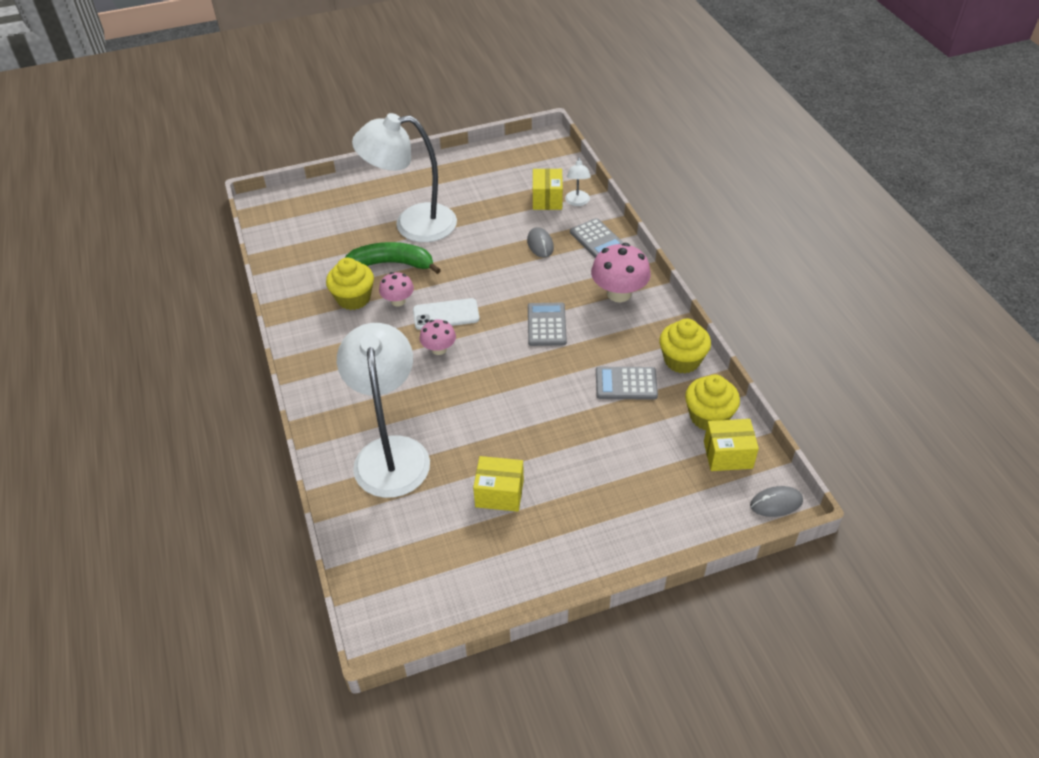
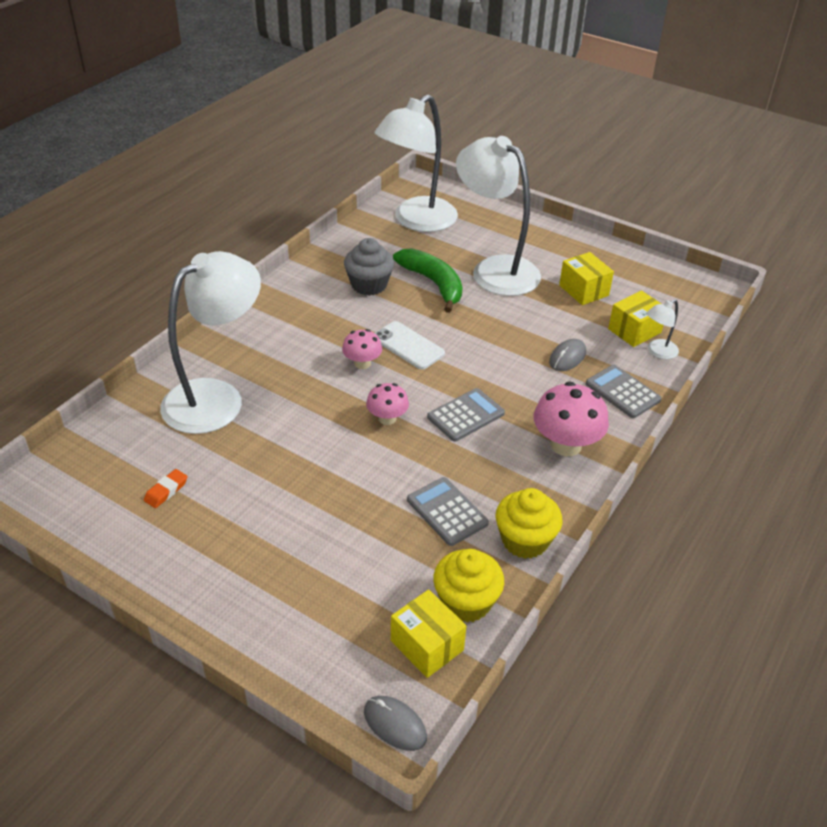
camera: 50 degrees right, 5 degrees down
(307, 231) = (416, 221): none -> white lamp
(353, 298) = (369, 285): yellow cupcake -> grey cupcake
(398, 301) = (393, 310): pink mushroom -> pink mushroom (387, 418)
(467, 531) = (166, 491): none -> orange eraser
(499, 493) = (226, 490): yellow box -> yellow box (583, 290)
(597, 240) = (622, 392): grey calculator -> grey calculator turned 120 degrees clockwise

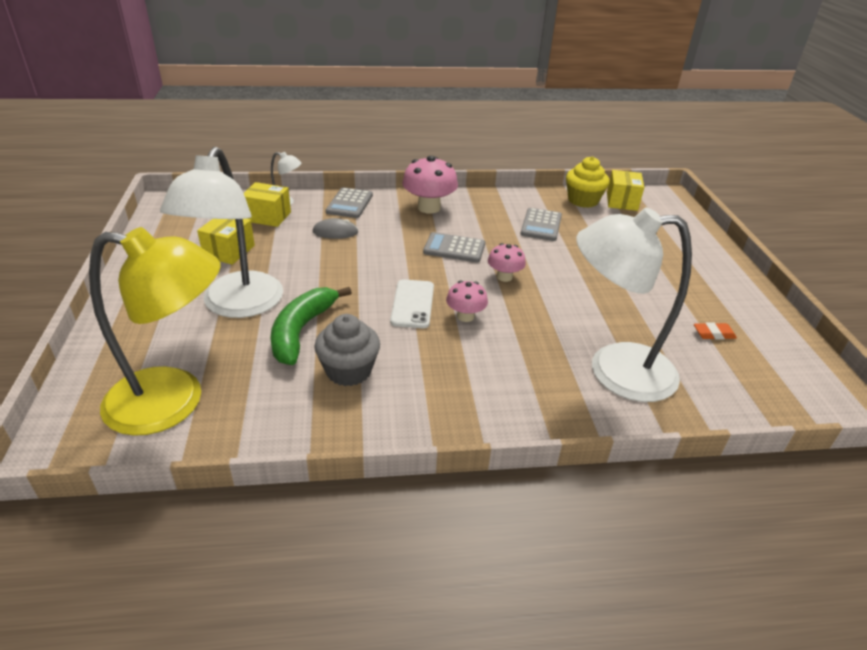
camera: 130 degrees left, 5 degrees down
(395, 724) = (666, 195): grey mouse -> none
(416, 221) = (174, 402): white lamp -> yellow lamp
(525, 540) = (520, 198): yellow cupcake -> none

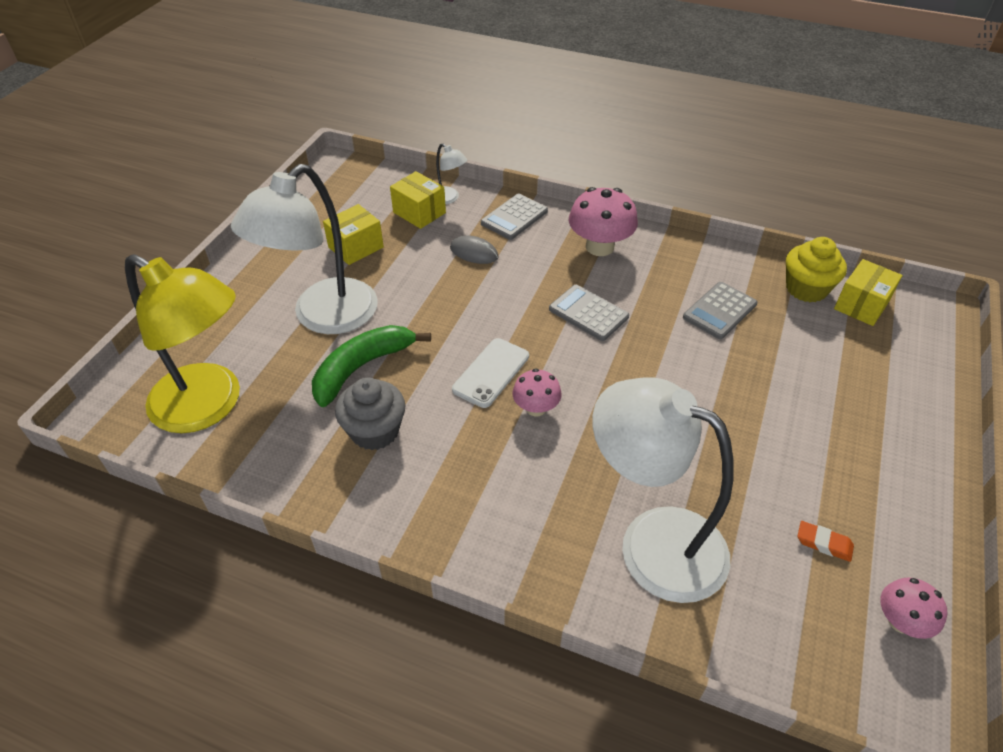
camera: 30 degrees right, 10 degrees up
(504, 277) = (618, 371): pink mushroom -> pink mushroom (901, 621)

